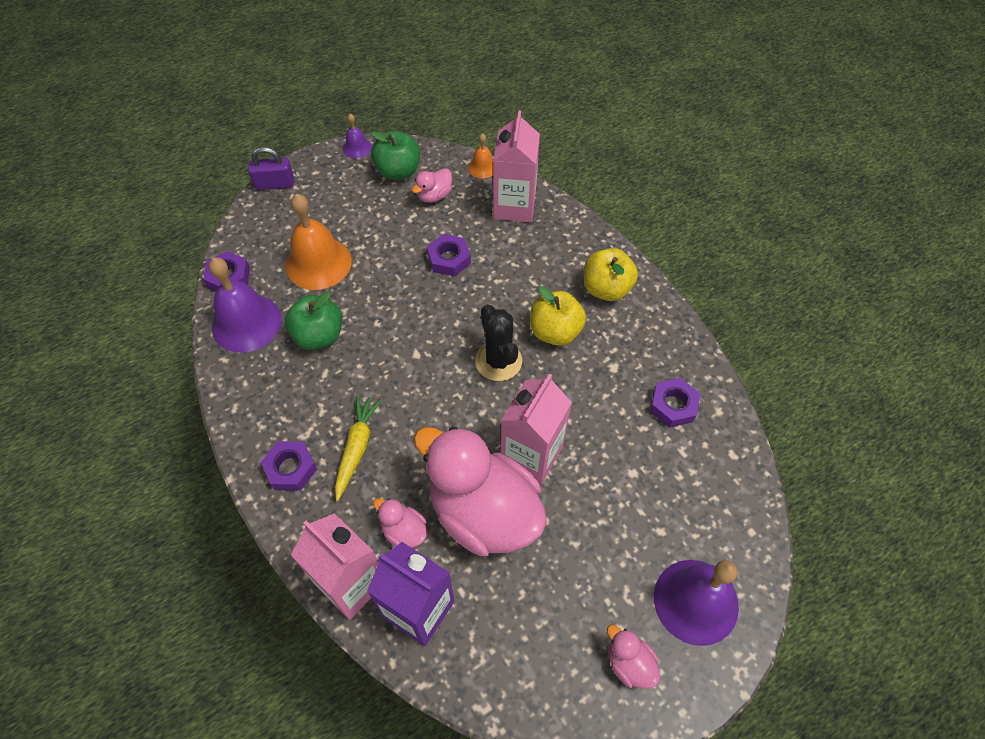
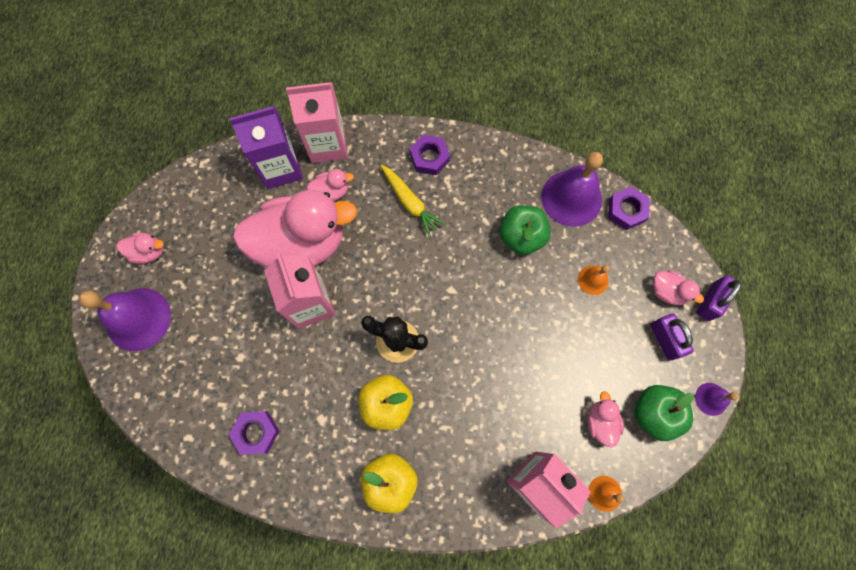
camera: 130 degrees right, 15 degrees up
(288, 212) = (667, 292): none -> pink duck
(318, 263) = (593, 280): orange bell -> orange bell, size x0.49
(332, 194) = (665, 339): none -> purple padlock
(449, 259) = (520, 380): purple nut -> none

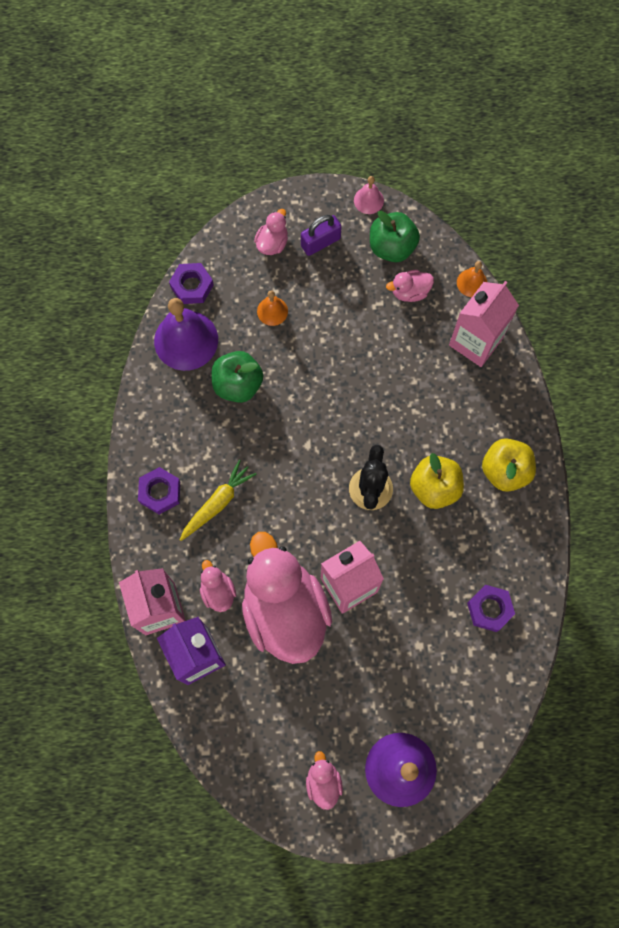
camera: 100 degrees left, 0 degrees up
(710, 302) = (275, 205): purple padlock -> none
(711, 399) = (368, 200): purple bell -> pink bell

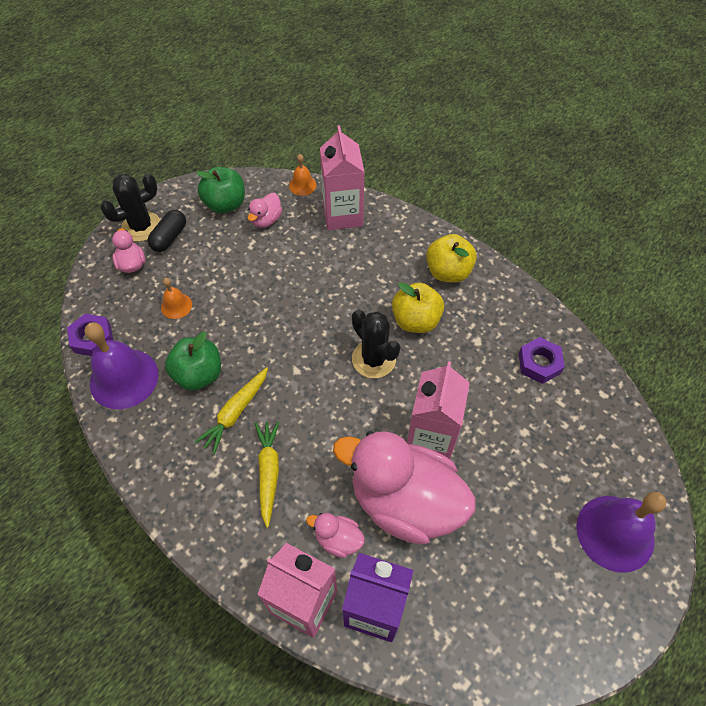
camera: 45 degrees left, 15 degrees down
(160, 492) = (211, 508): purple nut -> none
(236, 438) = (235, 413): none -> yellow carrot
(309, 212) = (141, 226): none -> black cactus
(320, 242) = (169, 237): purple padlock -> black capsule
(323, 782) = (577, 604): pink duck -> none
(368, 200) = (179, 190): pink bell -> none

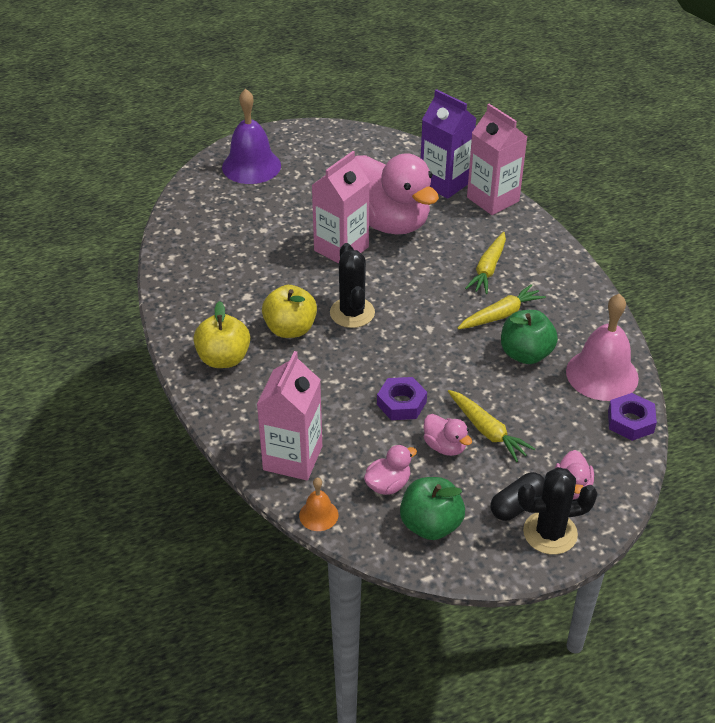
camera: 155 degrees left, 15 degrees down
(124, 378) = (602, 374): purple bell -> pink bell
(176, 306) = (530, 423): orange bell -> none
(209, 286) = (487, 431): none -> yellow carrot
(338, 539) = (452, 219): pink duck -> pink duck (445, 446)
(539, 363) = (208, 264): purple nut -> purple nut (401, 403)

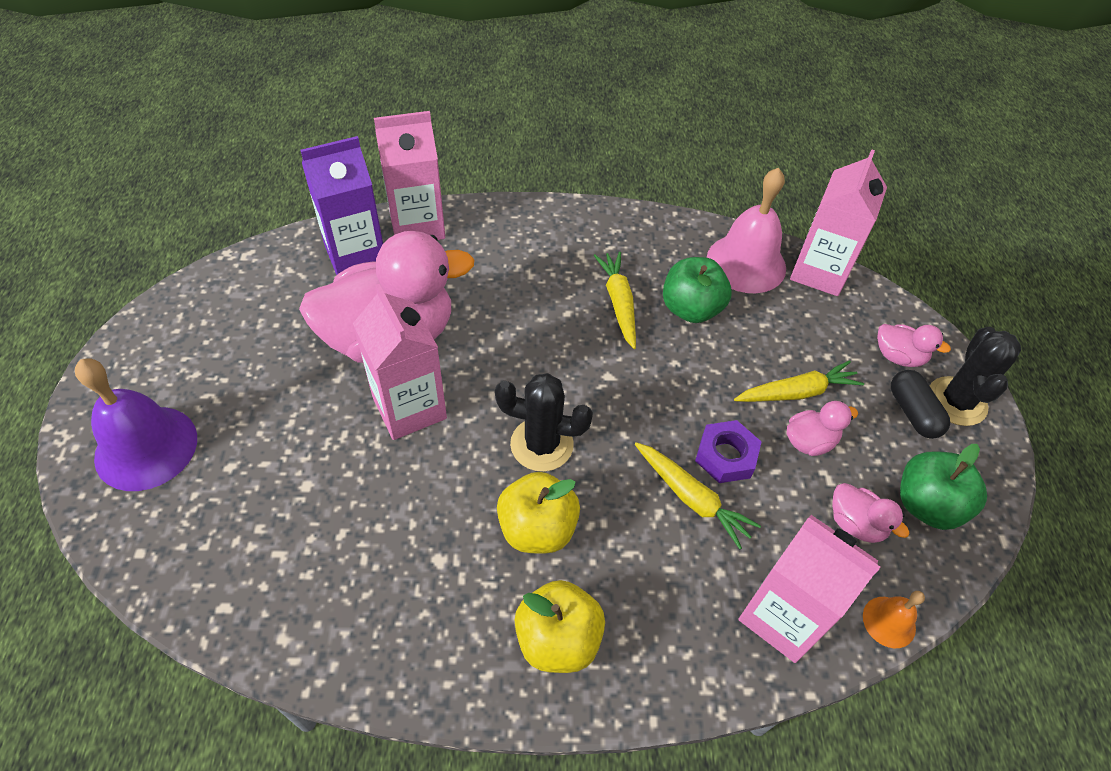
camera: 70 degrees left, 10 degrees up
(388, 485) = (855, 523): pink duck -> pink duck turned 150 degrees clockwise
(488, 269) = (536, 281): yellow carrot -> yellow carrot (691, 498)
(630, 421) = (819, 272): purple nut -> pink carton

